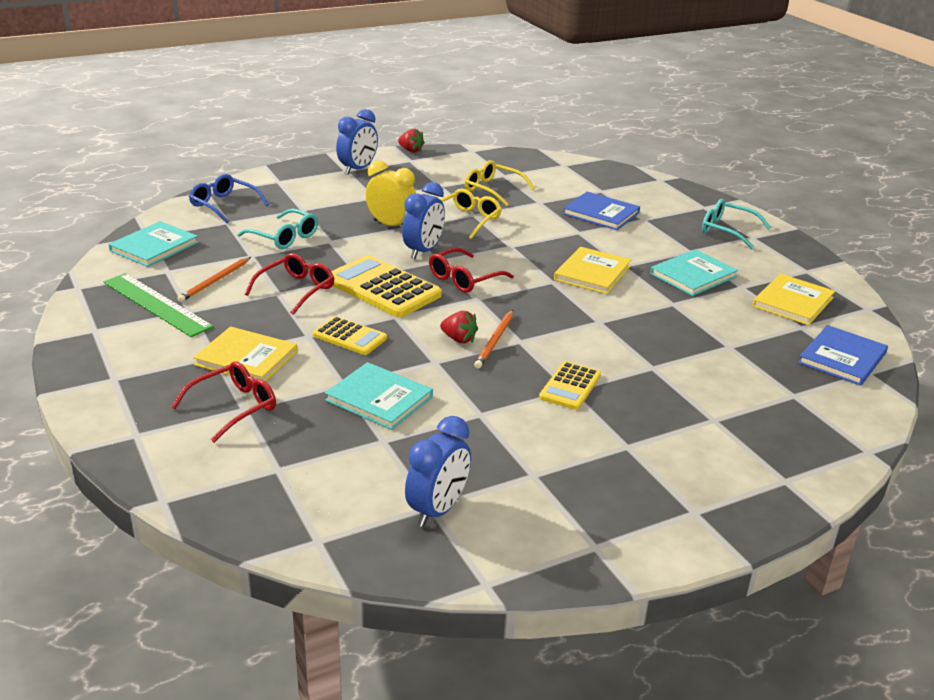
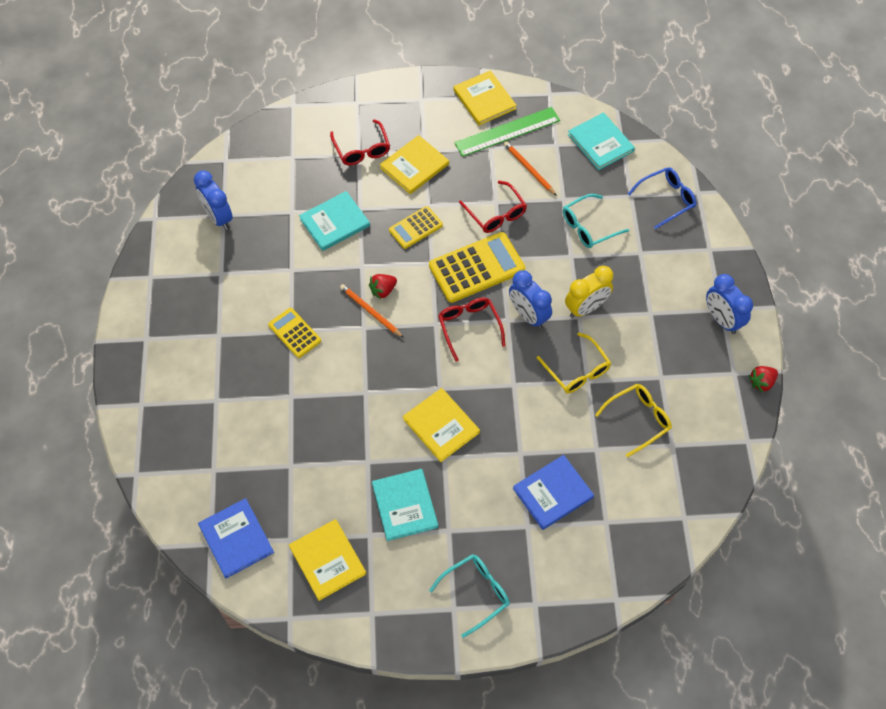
camera: 115 degrees right, 30 degrees up
(101, 330) = (484, 99): none -> yellow book

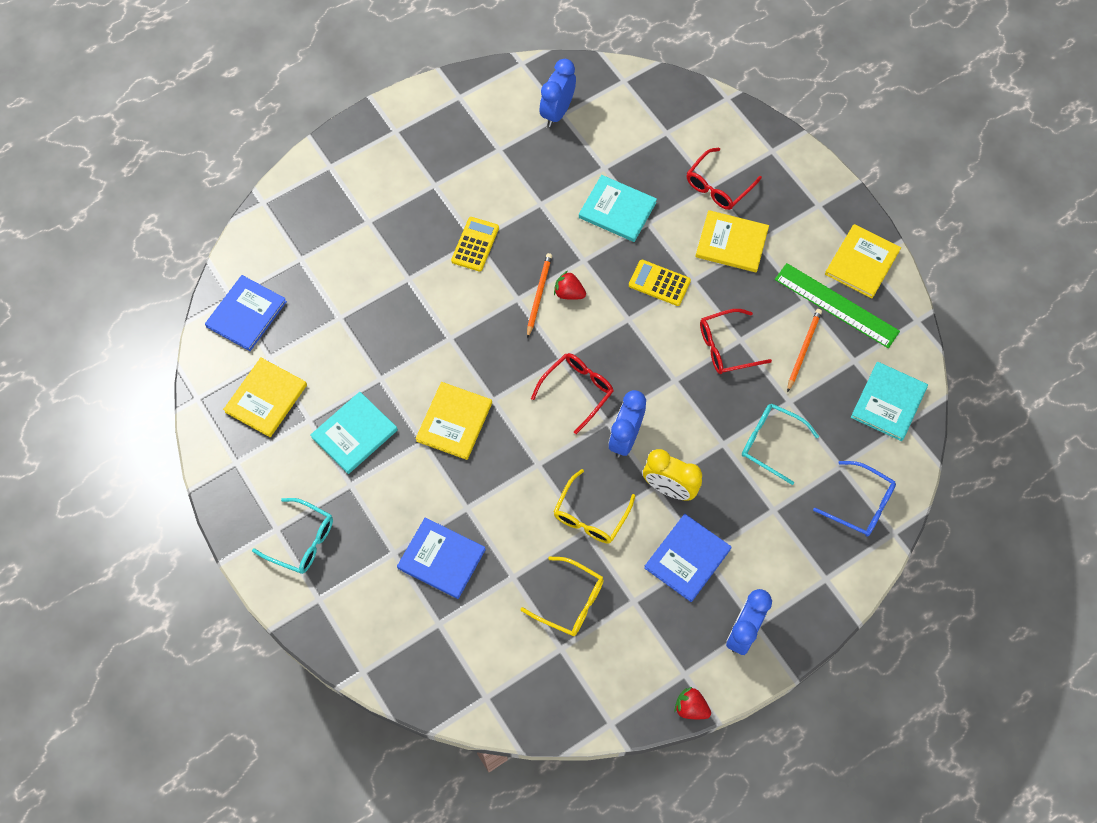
camera: 60 degrees right, 5 degrees up
(476, 268) = (649, 362): yellow calculator -> none
(496, 214) = (726, 347): red glasses -> red glasses turned 45 degrees clockwise
(647, 325) = (687, 558): none -> blue book

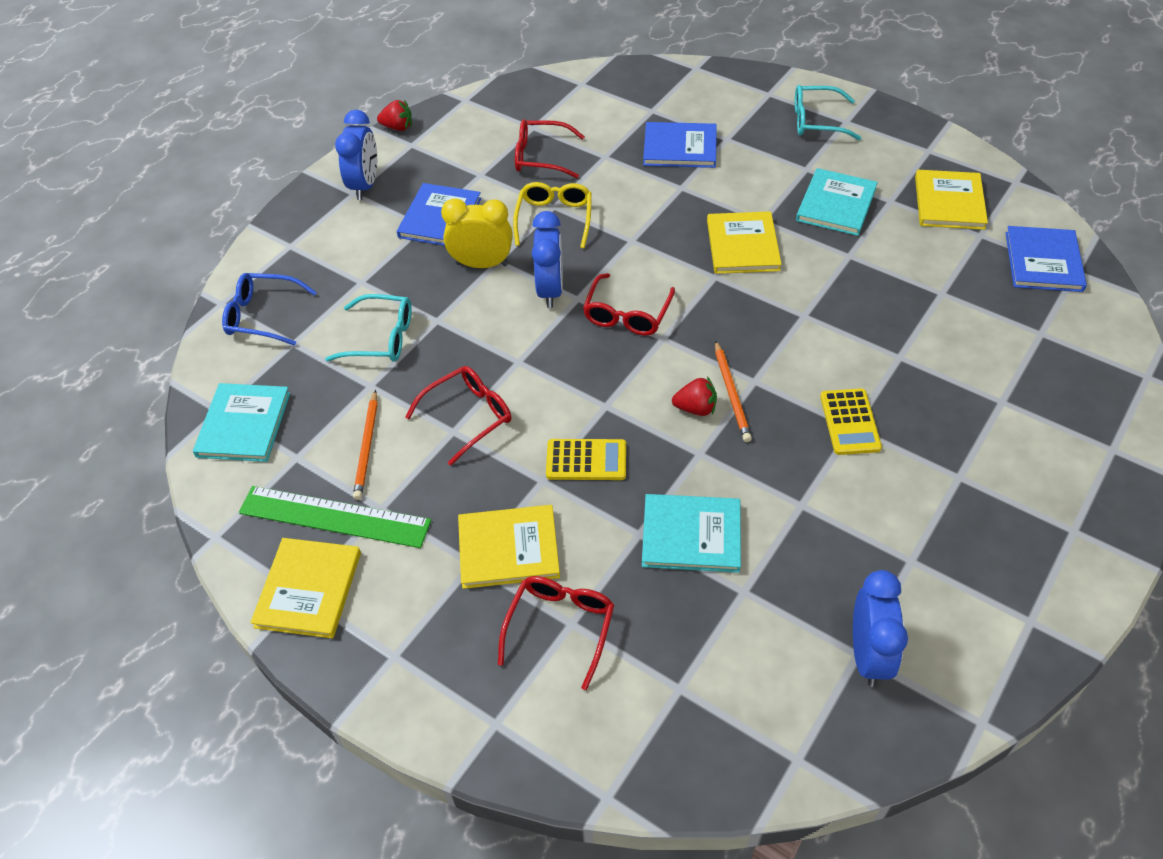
camera: 160 degrees right, 15 degrees down
(570, 601) = (540, 157): yellow glasses -> red glasses

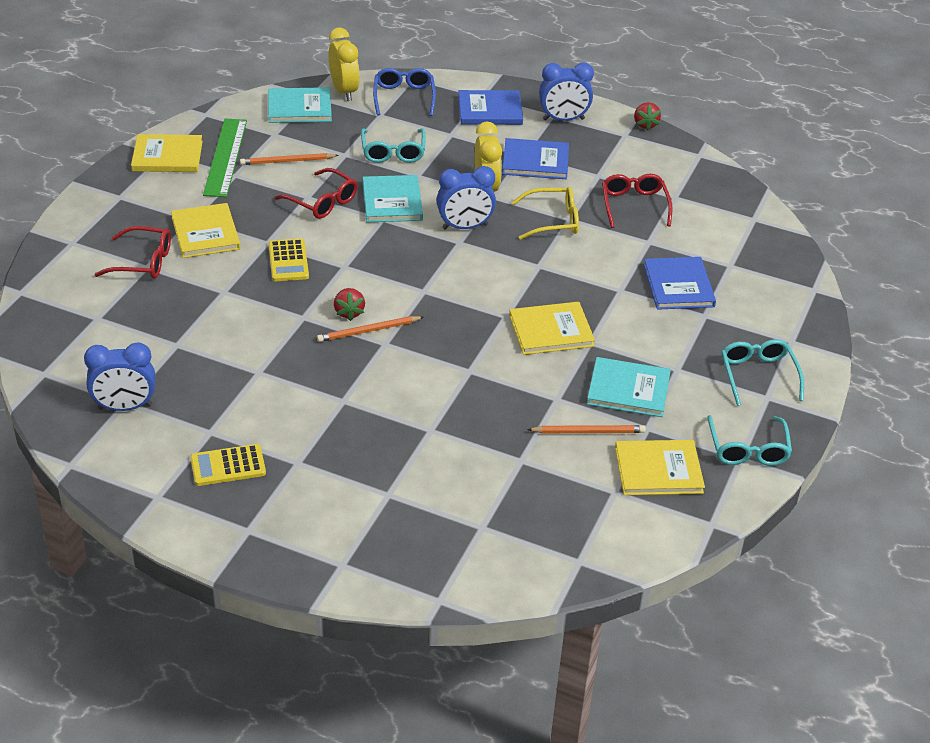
camera: 75 degrees right, 10 degrees down
(223, 374) = (344, 91): none -> yellow clock
(627, 314) = (446, 269): red glasses -> none
(691, 535) = (224, 316): turquoise book -> turquoise book (392, 201)
(850, 422) = (348, 398): yellow calculator -> yellow calculator (228, 466)
(898, 240) = (588, 432): none -> orange pencil
(917, 144) = (748, 449): none -> turquoise glasses
(1043, 261) = (586, 536): blue book -> blue book (490, 110)

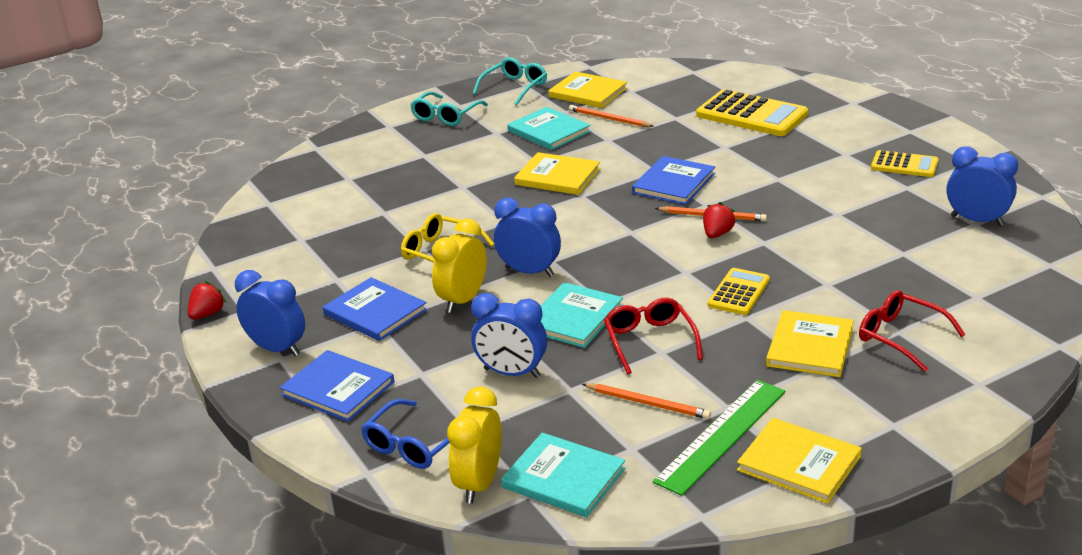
camera: 140 degrees left, 10 degrees down
(393, 152) = (512, 373): turquoise glasses -> blue clock
(442, 496) = (751, 115): none -> yellow calculator
(634, 205) = (348, 243): red glasses -> none
(678, 286) = (412, 177): blue book -> blue book (674, 183)

